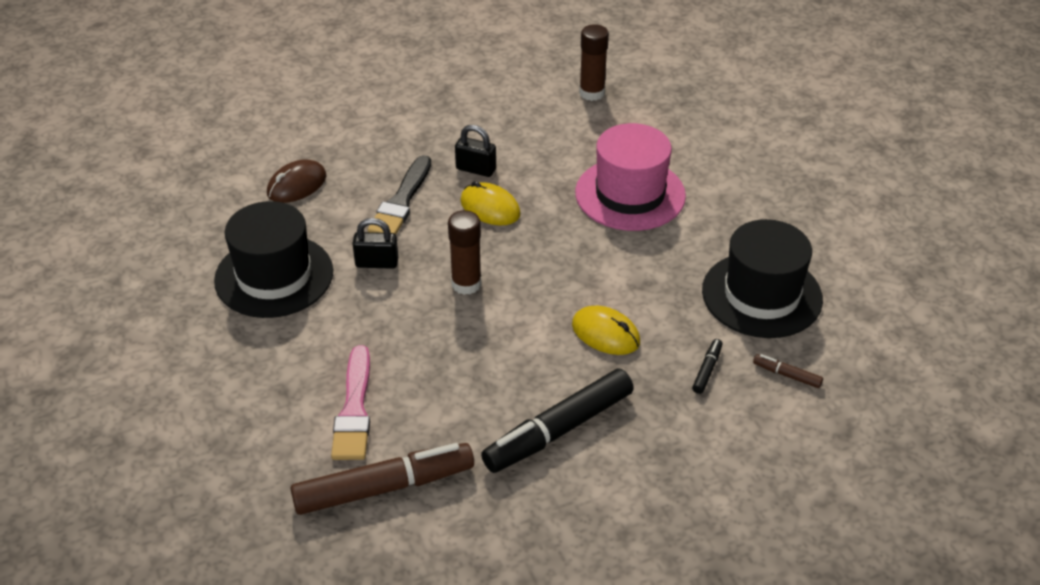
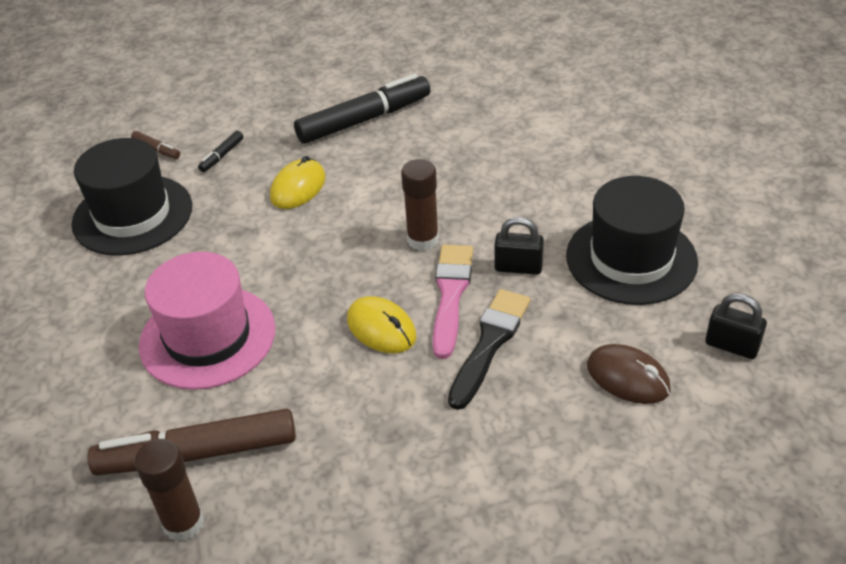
camera: 170 degrees left, 0 degrees up
(297, 185) = (628, 377): brown mouse -> brown mouse turned 75 degrees clockwise
(354, 410) = (534, 139): pink brush -> pink brush (451, 295)
(384, 488) = (507, 90): brown marker -> brown marker (198, 454)
(476, 169) = (389, 387): black padlock -> black padlock (731, 346)
(605, 334) = (298, 187): yellow mouse -> yellow mouse turned 75 degrees clockwise

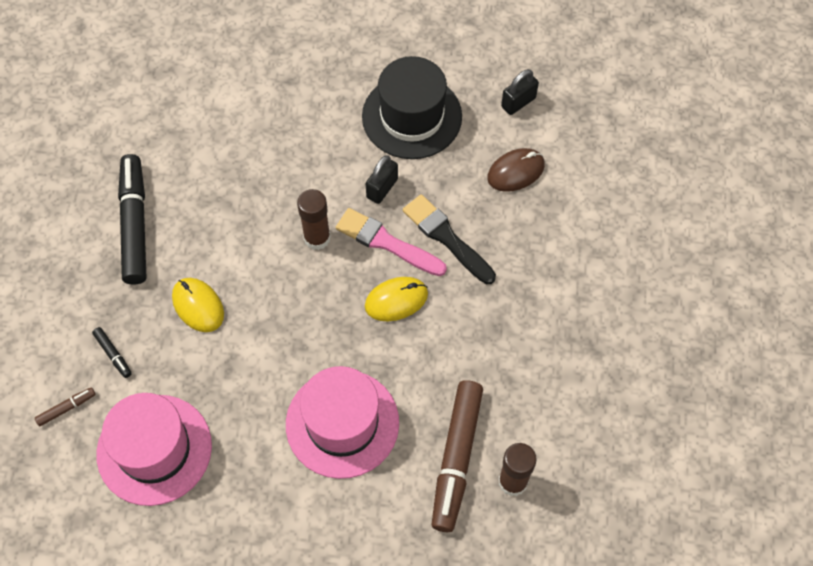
camera: 70 degrees left, 20 degrees up
(132, 215) = (154, 449): black hat -> pink hat

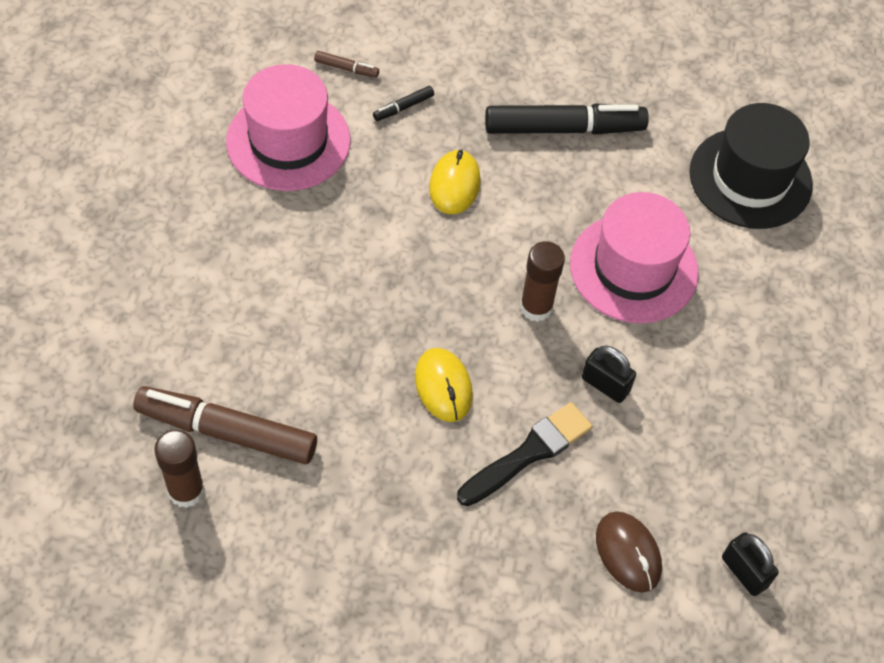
camera: 90 degrees right, 5 degrees down
(66, 408) = (346, 68): brown marker -> brown marker turned 45 degrees counterclockwise
(198, 306) = (454, 184): yellow mouse -> yellow mouse turned 45 degrees counterclockwise
(342, 423) = (290, 316): pink hat -> pink hat (633, 268)
(386, 242) = (525, 383): pink brush -> none
(412, 116) = (717, 430): black hat -> black hat (750, 178)

